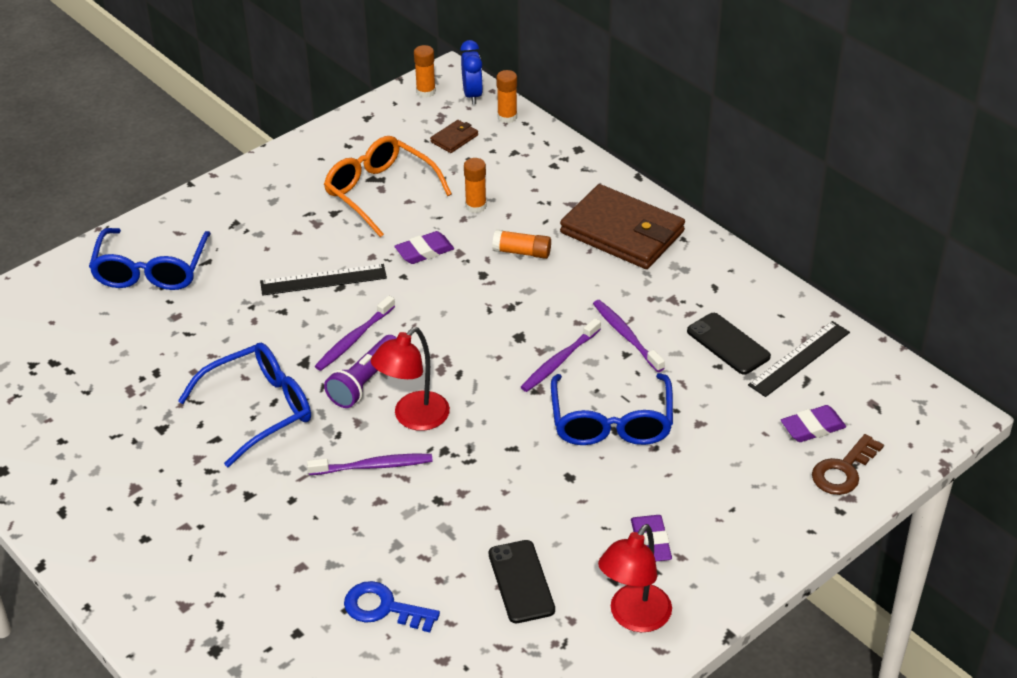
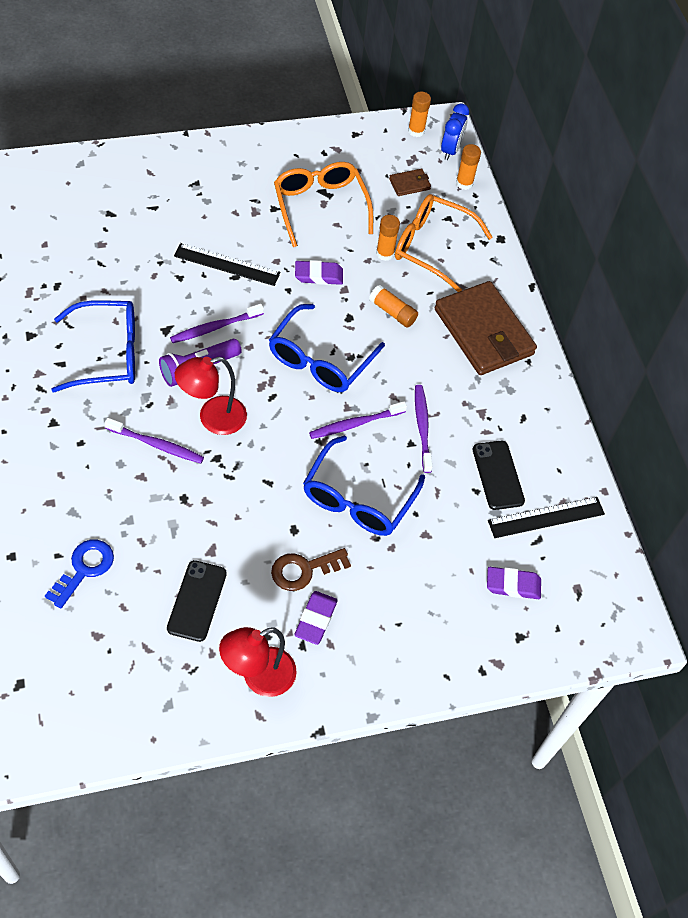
camera: 20 degrees right, 15 degrees up
(151, 271) = (109, 196): blue glasses -> blue glasses (320, 360)
(383, 608) = (84, 569): blue key -> blue key turned 75 degrees clockwise
(517, 182) = (431, 247): none -> orange glasses
(843, 470) = (510, 636): brown key -> brown key (304, 570)

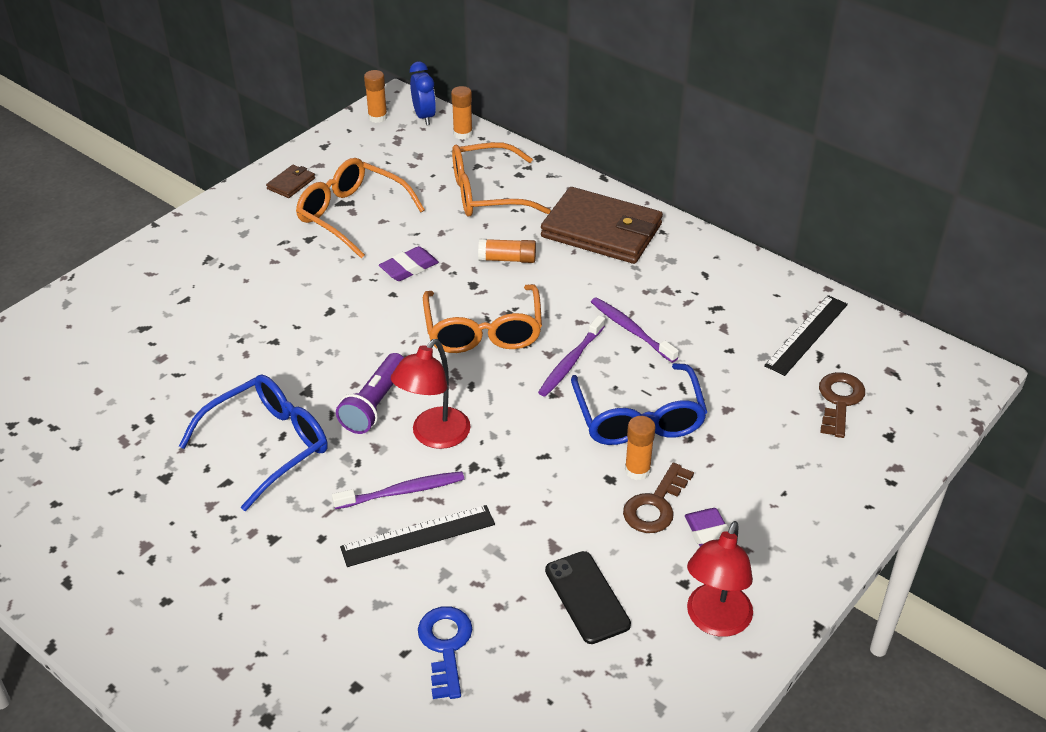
camera: 30 degrees left, 15 degrees down
(214, 327) = (354, 362): purple toothbrush -> none
(227, 264) = (311, 305): black ruler -> black ruler (418, 535)
(320, 360) = (483, 331): blue glasses -> orange glasses
(385, 253) = (451, 219): orange glue stick -> orange glue stick (637, 470)
(409, 184) = (415, 158): brown wallet -> brown wallet (291, 183)
(498, 475) = (733, 328): black phone -> none
(513, 585) = (839, 401): purple eraser -> brown key

